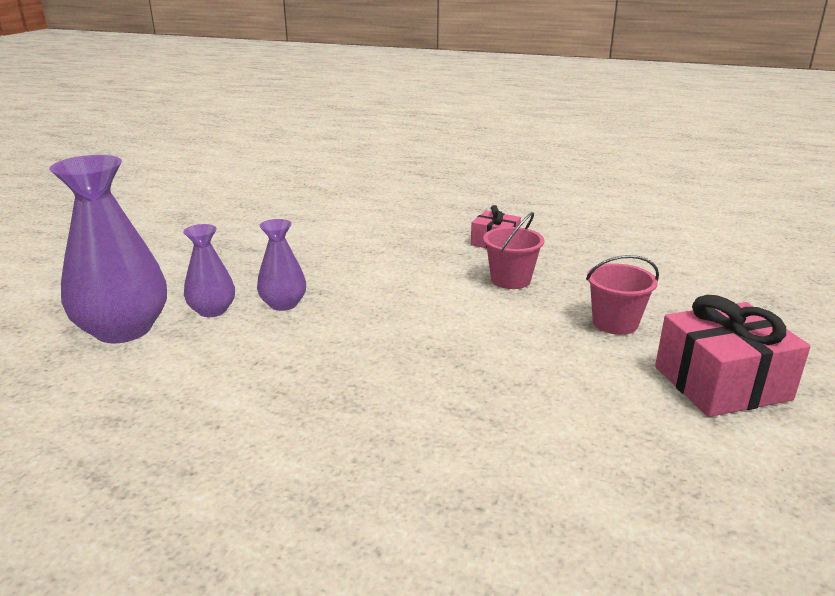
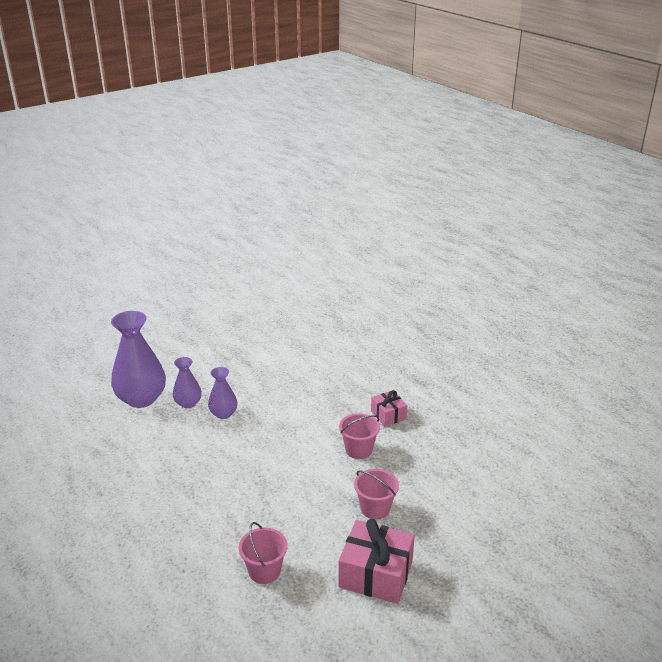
camera: 35 degrees right, 5 degrees up
(594, 446) = (264, 571): none -> pink bucket

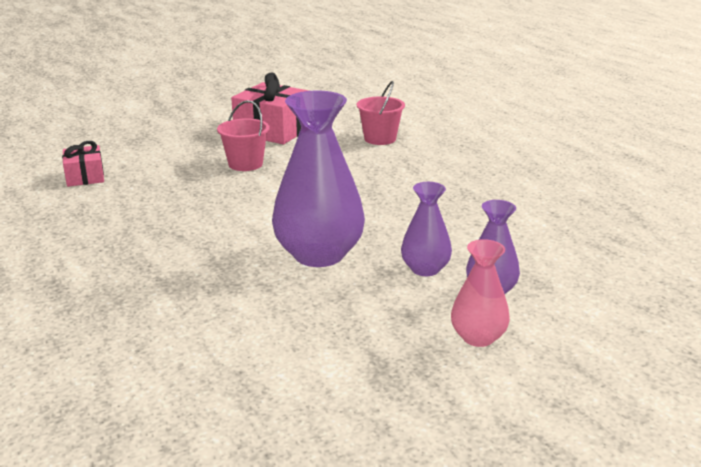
camera: 170 degrees left, 5 degrees down
(141, 398) = (583, 306): purple vase -> purple vase (319, 254)
(199, 376) = (478, 337): none -> pink vase
(358, 450) = (230, 210): pink bucket -> none
(388, 415) = (156, 243): pink gift -> pink gift (85, 177)

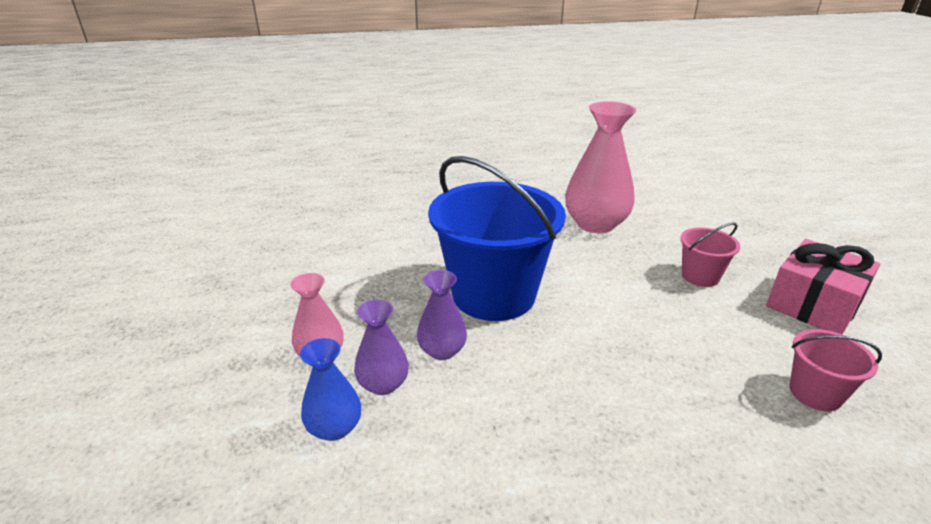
camera: 105 degrees right, 5 degrees up
(85, 177) = (662, 202): pink gift -> none
(145, 210) = (595, 224): none -> pink vase
(319, 254) = (493, 295): purple vase -> blue bucket
(558, 302) = (334, 428): none -> blue vase

